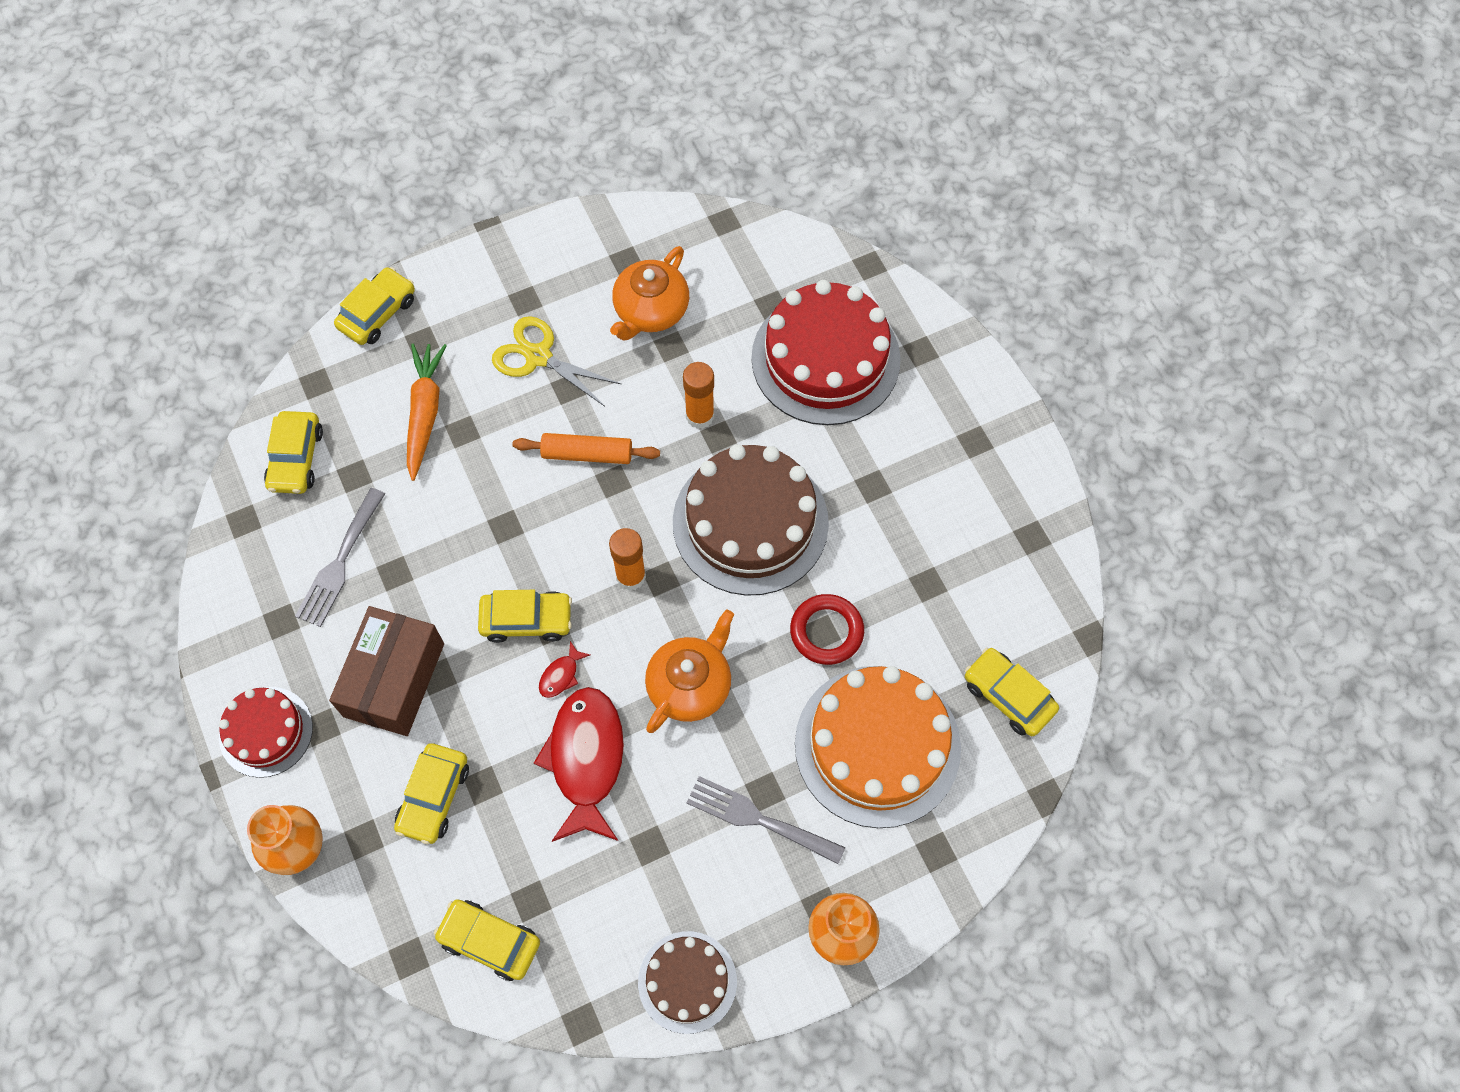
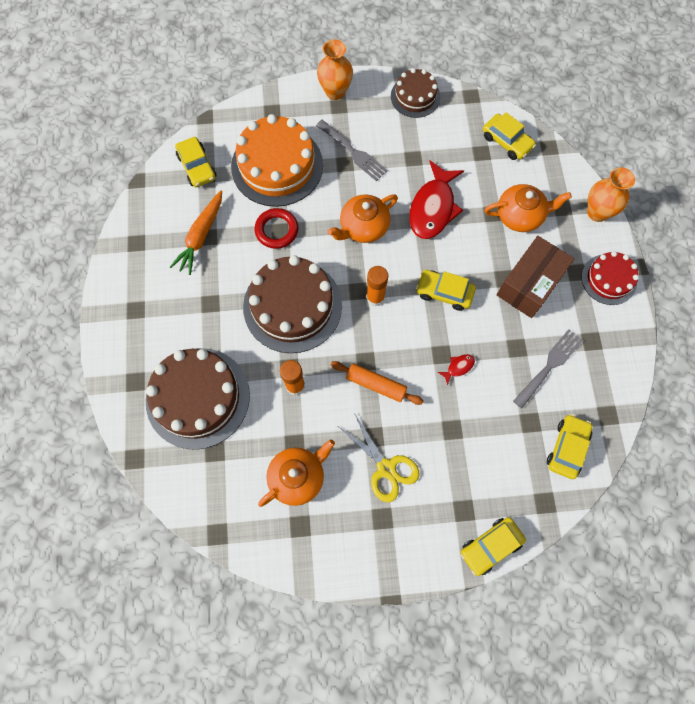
camera: 160 degrees left, 5 degrees up
(425, 413) = (474, 452): orange carrot -> orange carrot (201, 236)
(434, 797) = (520, 216): yellow car -> orange teapot
(561, 675) = (433, 255): red fish -> red fish (458, 367)
(825, 359) = (198, 397): red cake -> brown cake

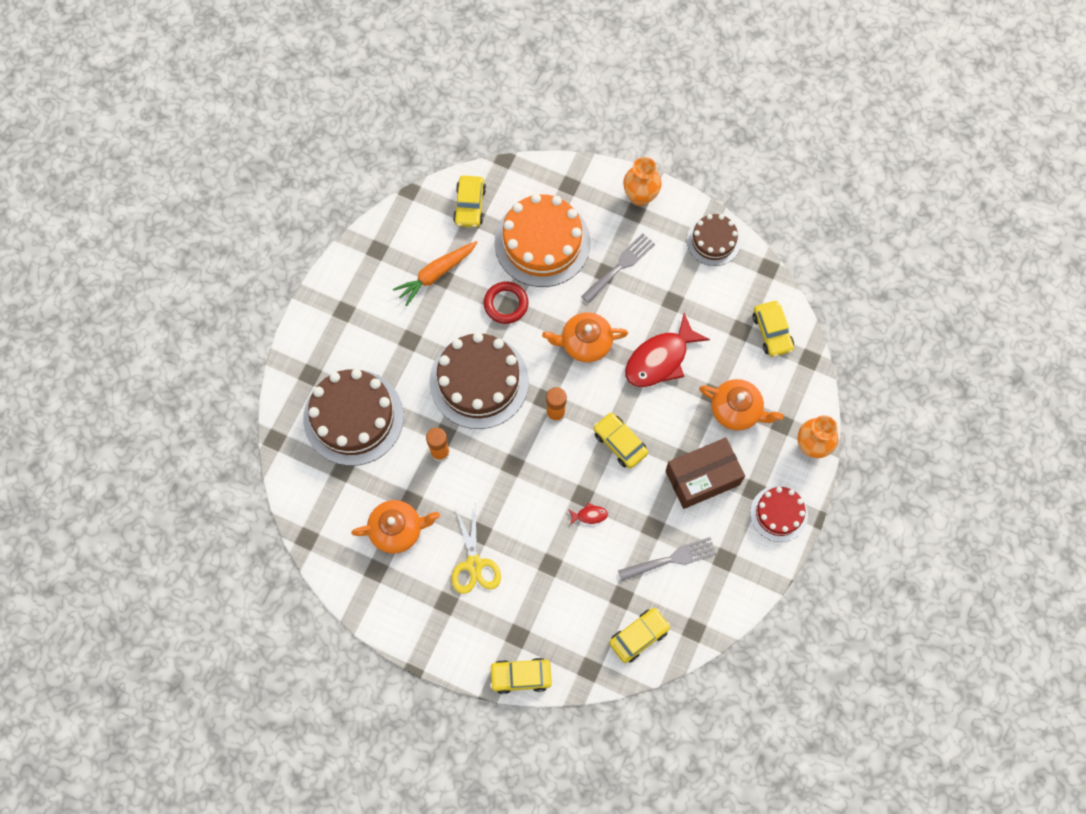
camera: 30 degrees right, 0 degrees up
(353, 152) = (620, 266): grey fork -> grey fork turned 120 degrees counterclockwise
(376, 384) = (509, 490): orange rolling pin -> none

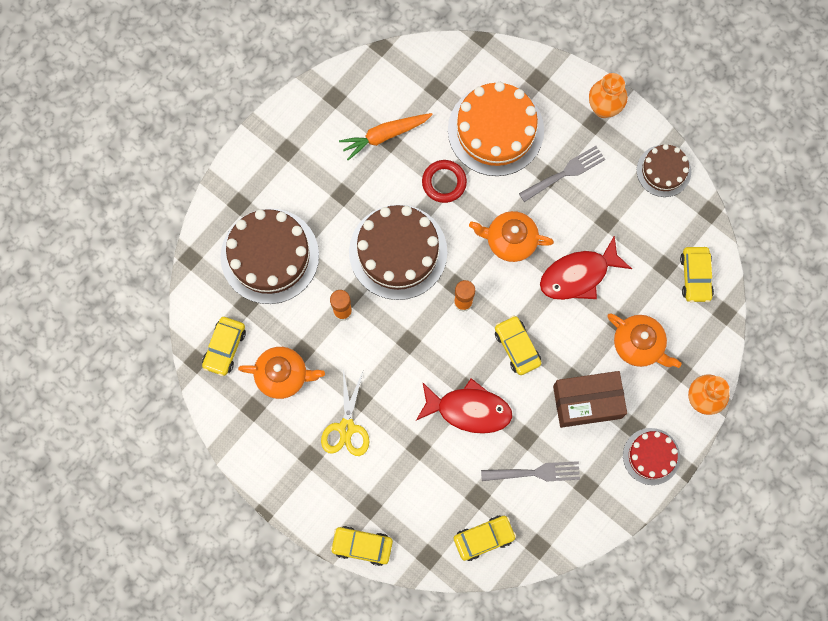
camera: 15 degrees right, 5 degrees up
(470, 205) = (435, 75): yellow car -> yellow car (224, 348)
(589, 515) = (469, 409): red fish -> red fish, size x2.44

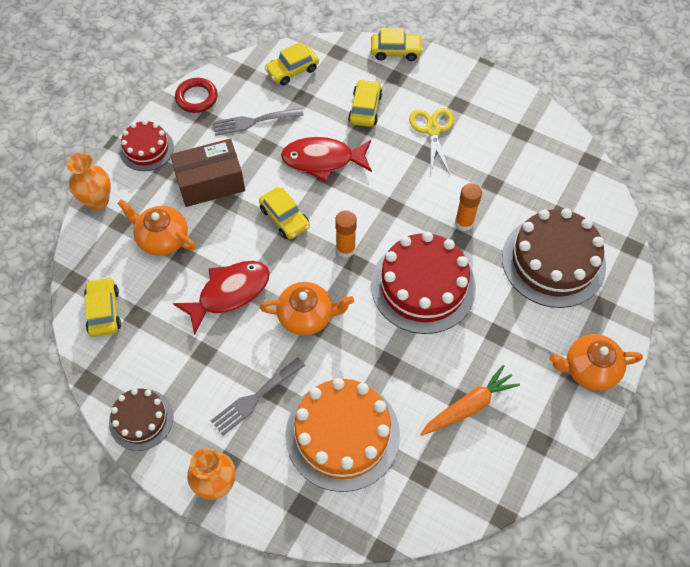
camera: 170 degrees right, 15 degrees down
(224, 348) = (567, 175): yellow car -> yellow car (365, 108)
(283, 375) = (504, 161): orange teapot -> orange teapot (589, 369)
(398, 252) = (423, 286): brown cake -> red cake
(444, 182) = (390, 365): red ring -> red ring (196, 98)

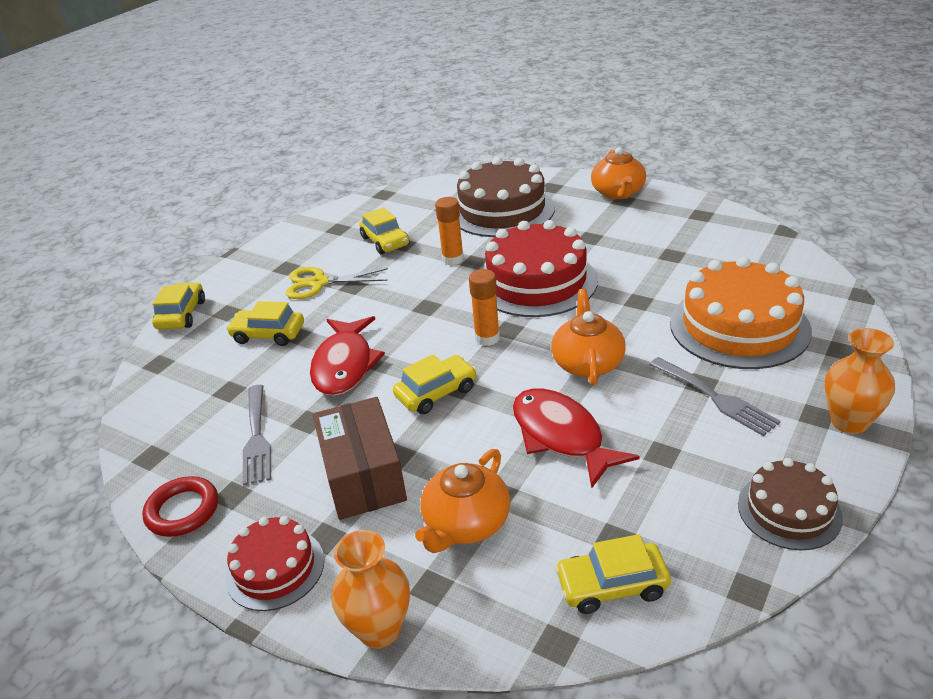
camera: 85 degrees left, 25 degrees down
(292, 70) = (172, 404): yellow car -> yellow car (385, 241)
(469, 406) = (676, 250): orange carrot -> none

